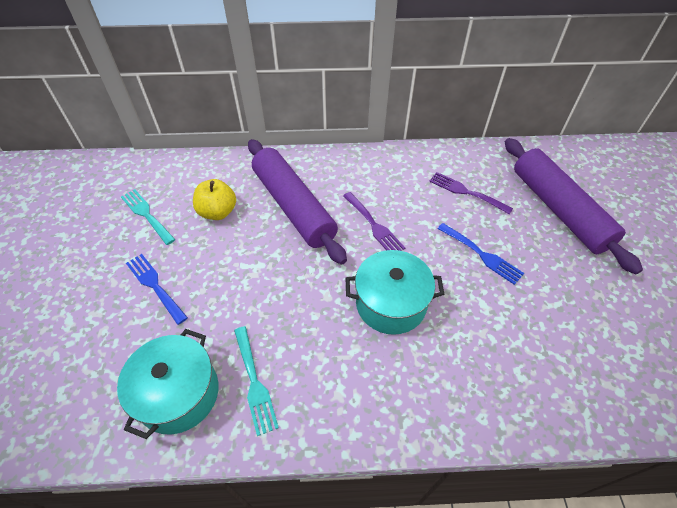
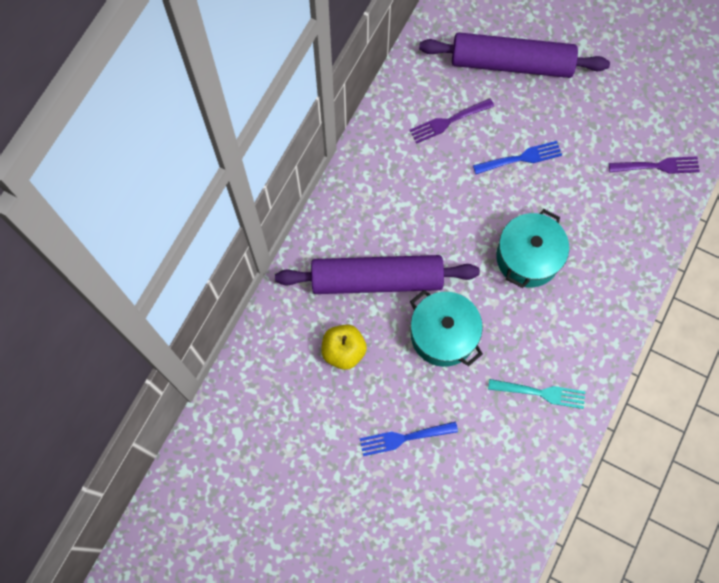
camera: 60 degrees left, 20 degrees up
(146, 214) = (307, 419): turquoise fork -> none
(179, 394) = (521, 452): turquoise pot -> turquoise pot (443, 335)
(374, 225) = (440, 223): purple fork -> purple fork (658, 166)

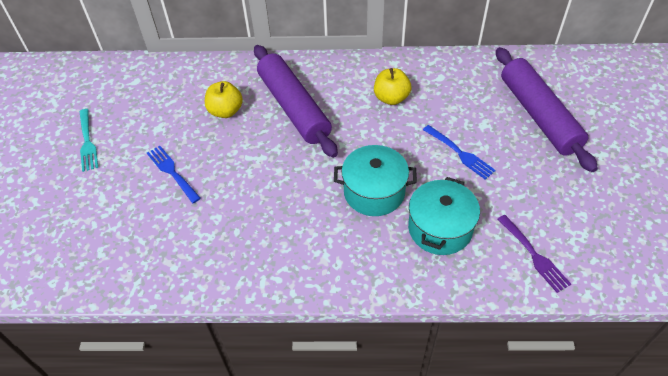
camera: 65 degrees right, 20 degrees down
(416, 179) = (391, 98): none -> yellow apple
(443, 335) = (271, 163): turquoise pot -> turquoise pot (440, 228)
(448, 121) = (454, 98): purple fork -> none
(541, 393) = (256, 249): turquoise fork -> turquoise fork (87, 142)

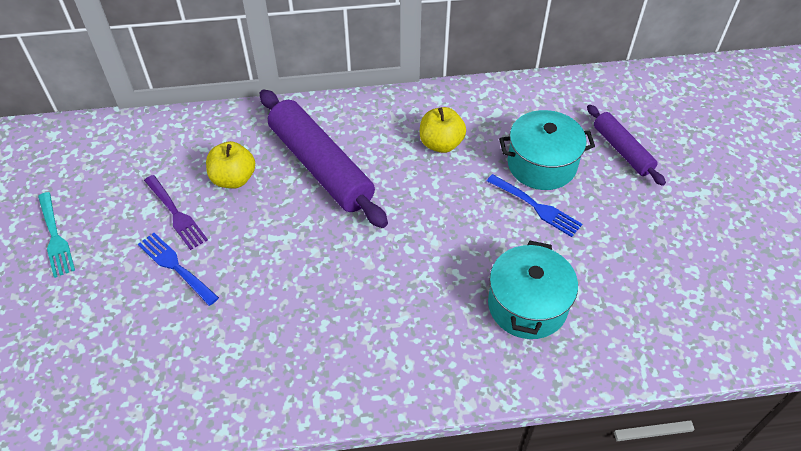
camera: 10 degrees left, 0 degrees up
(374, 192) = (439, 266): turquoise pot -> turquoise pot (541, 164)
(534, 255) = (646, 327): purple fork -> purple fork (176, 214)
(539, 115) = (622, 150): purple rolling pin -> purple rolling pin, size x0.56

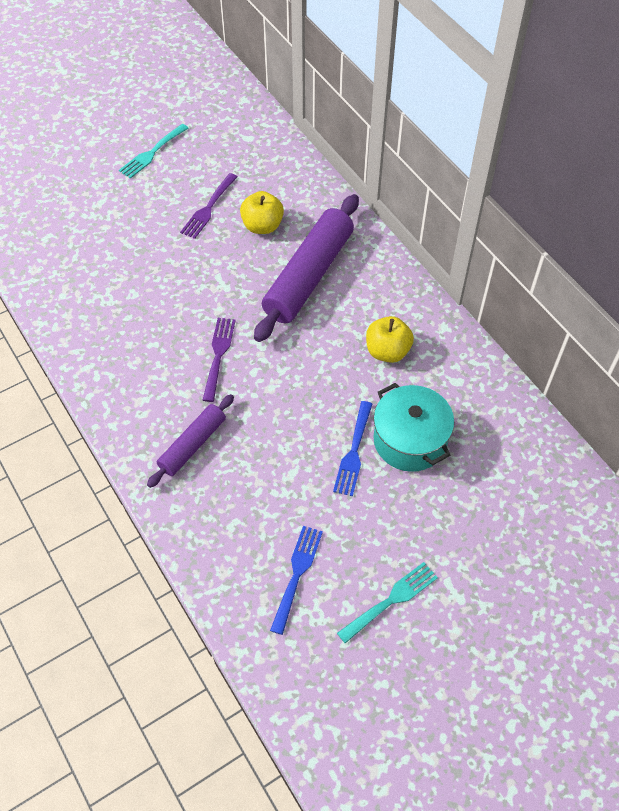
camera: 65 degrees right, 5 degrees up
(175, 266) = (161, 231): blue fork -> blue fork (297, 574)
(372, 271) = (218, 355): none -> purple fork
(527, 305) = (238, 479): turquoise pot -> none
(622, 150) = (472, 505): purple rolling pin -> purple rolling pin (193, 445)
(694, 236) = (391, 600): none -> turquoise fork

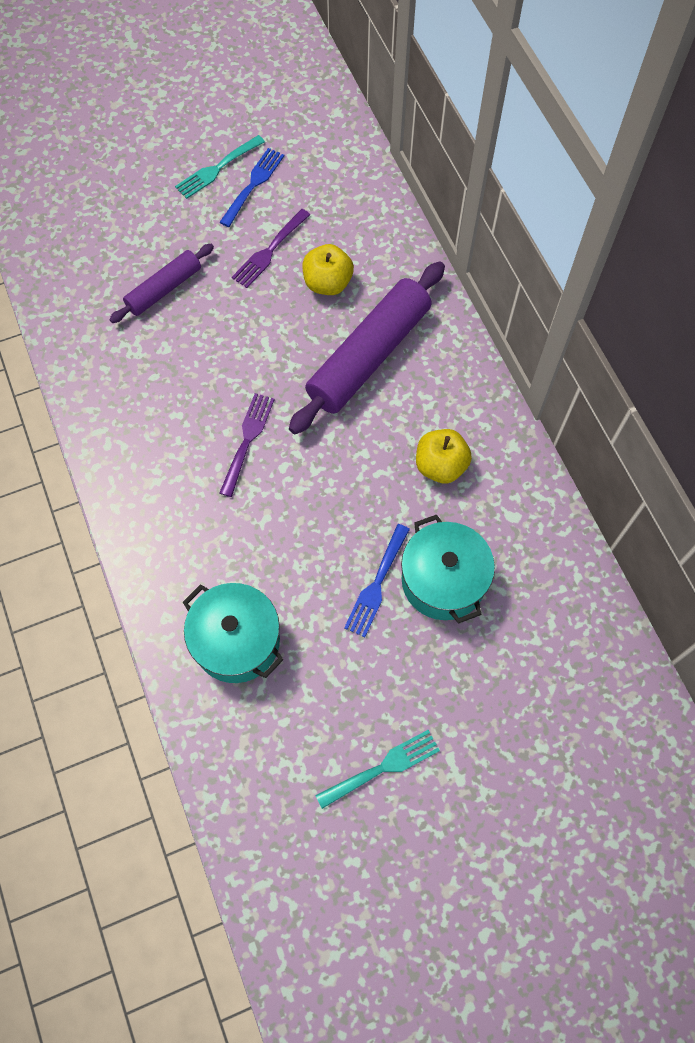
camera: 10 degrees right, 10 degrees up
(193, 445) = (199, 545): purple rolling pin -> purple rolling pin (164, 289)
(241, 517) = (236, 641): none -> turquoise pot
(297, 574) = (285, 718): blue fork -> blue fork (253, 184)

